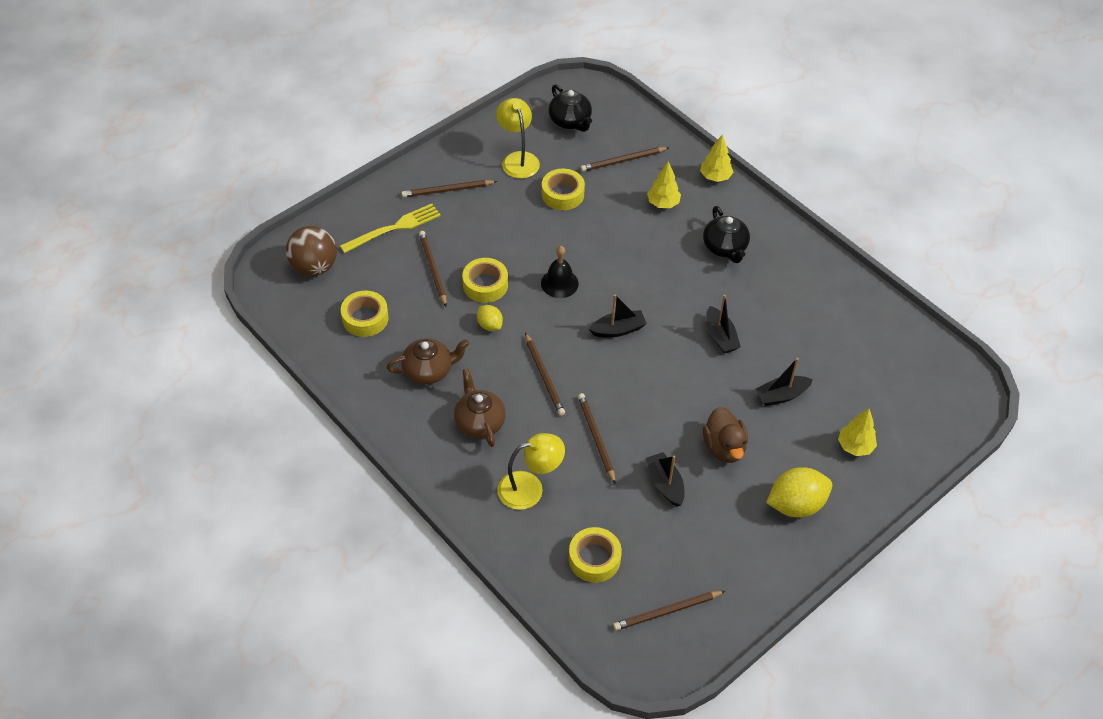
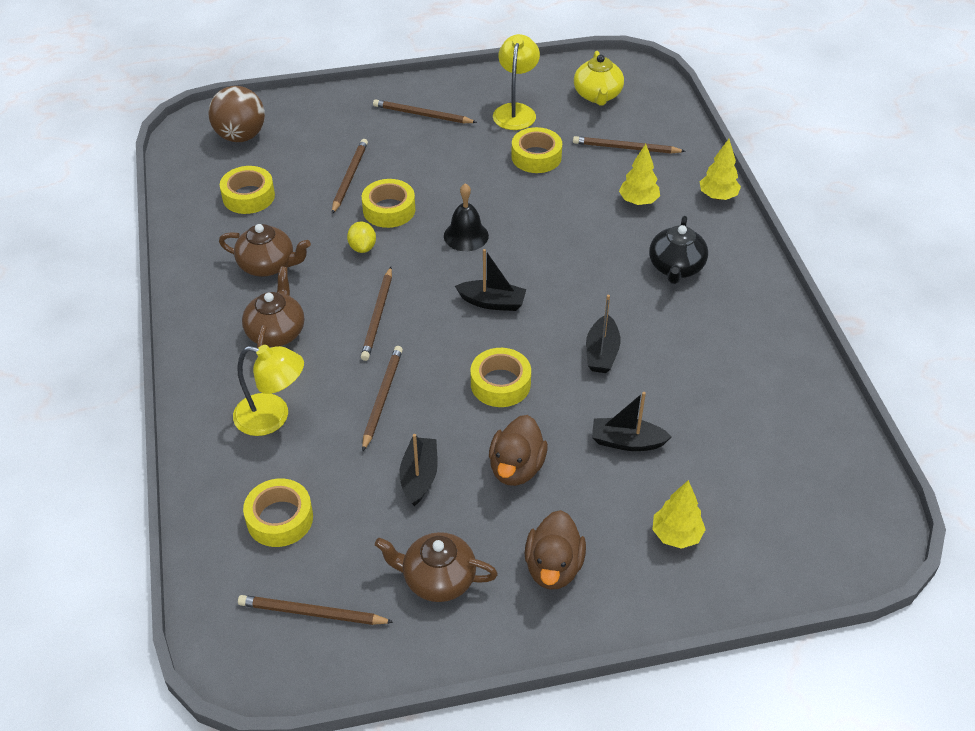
camera: 30 degrees right, 5 degrees down
(394, 228) = (343, 129): yellow fork -> none
(570, 121) = (597, 95): black teapot -> yellow teapot
(669, 390) = (500, 384): none -> yellow tape
(729, 549) = (437, 579): none -> brown teapot
(796, 505) = (553, 567): yellow lemon -> brown duck

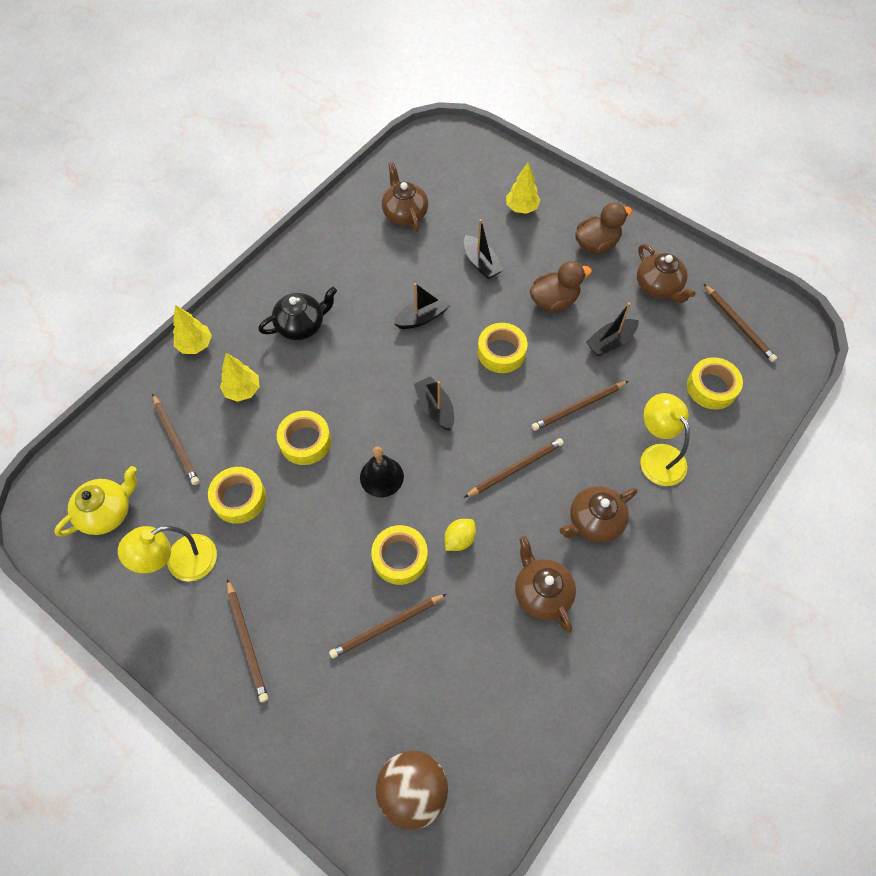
camera: 130 degrees left, 15 degrees up
(248, 196) = (483, 692): yellow tape -> yellow tape (305, 441)
(761, 422) = (404, 213): none -> brown teapot

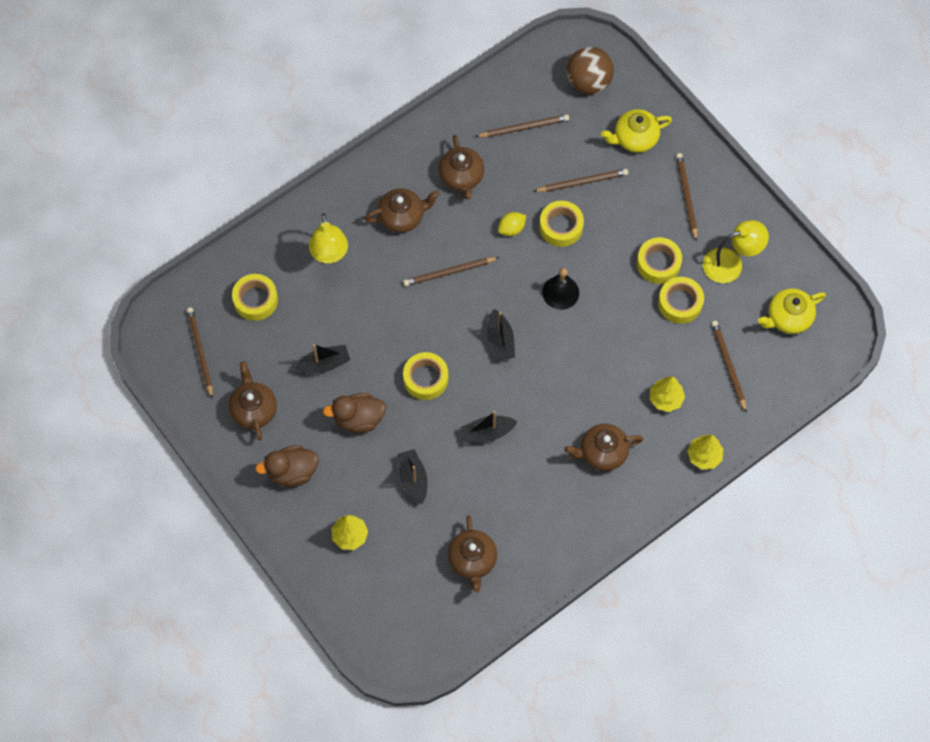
camera: 165 degrees left, 5 degrees up
(301, 325) = (602, 452): black teapot -> brown teapot
(305, 441) = (618, 338): yellow tape -> yellow tape (658, 263)
(329, 712) = (634, 138): none -> yellow teapot
(578, 407) = (377, 311): brown pencil -> brown pencil (524, 127)

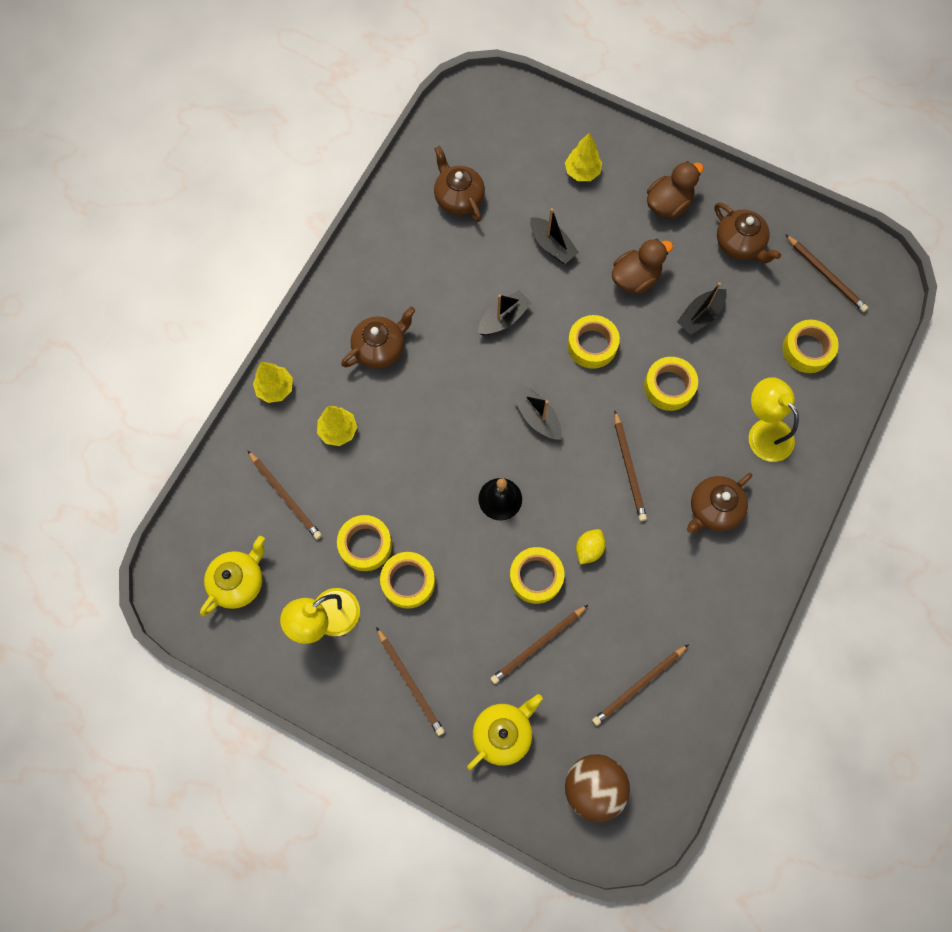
camera: 155 degrees right, 5 degrees up
(383, 319) = (669, 386): none -> yellow tape
(449, 272) = (629, 468): brown pencil -> brown pencil turned 120 degrees clockwise
(461, 177) = (675, 587): brown teapot -> none

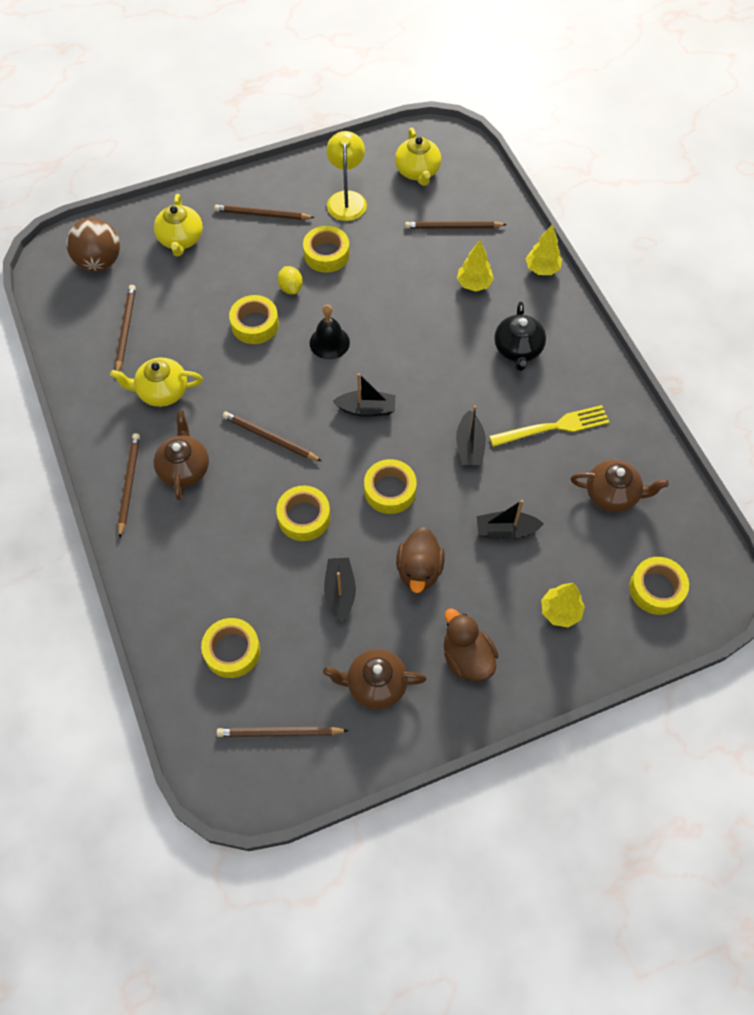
camera: 130 degrees right, 10 degrees down
(365, 545) = (375, 248): yellow tape -> yellow tape (656, 589)
(380, 348) = (518, 350): brown teapot -> black teapot
(433, 273) = (554, 427): none -> yellow fork
(538, 645) = (211, 294): brown pencil -> brown pencil (129, 484)
(589, 549) = (240, 368): yellow lemon -> yellow lemon (291, 288)
(667, 593) = (162, 391): none -> yellow teapot
(668, 204) = (467, 657): brown duck -> brown duck turned 150 degrees clockwise
(764, 432) = (202, 554): yellow lamp -> none

